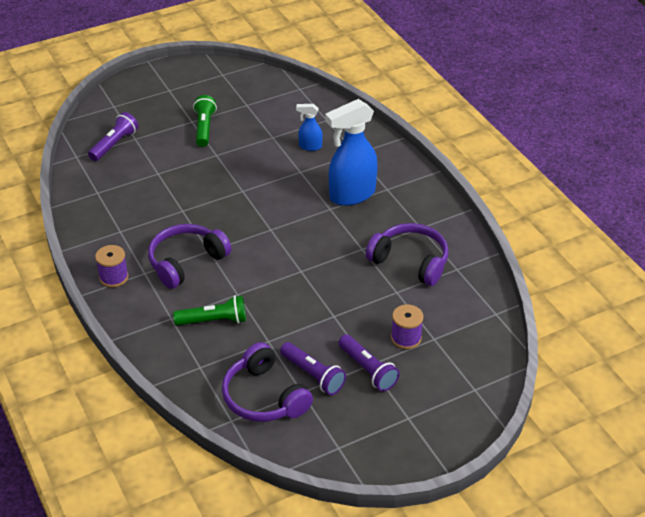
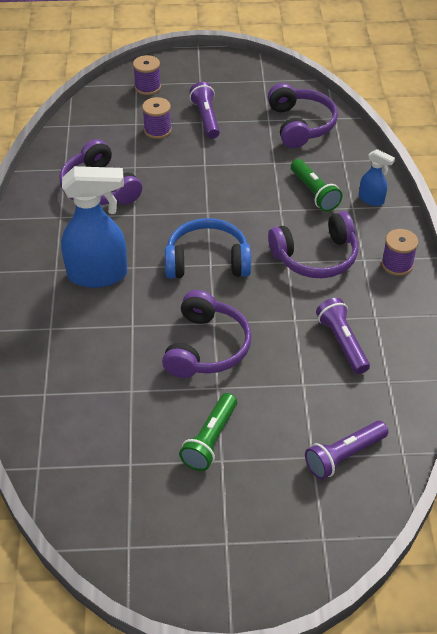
camera: 155 degrees left, 5 degrees up
(214, 321) = (314, 193): green flashlight -> green flashlight turned 135 degrees counterclockwise
(238, 174) = (206, 347): none -> purple headphones
(274, 231) = (207, 261): none -> blue headphones
(310, 146) = (96, 357): blue spray bottle -> blue spray bottle (371, 200)
(313, 375) = (252, 127): purple flashlight -> purple flashlight (342, 343)
(458, 389) = (148, 87): none -> purple spool

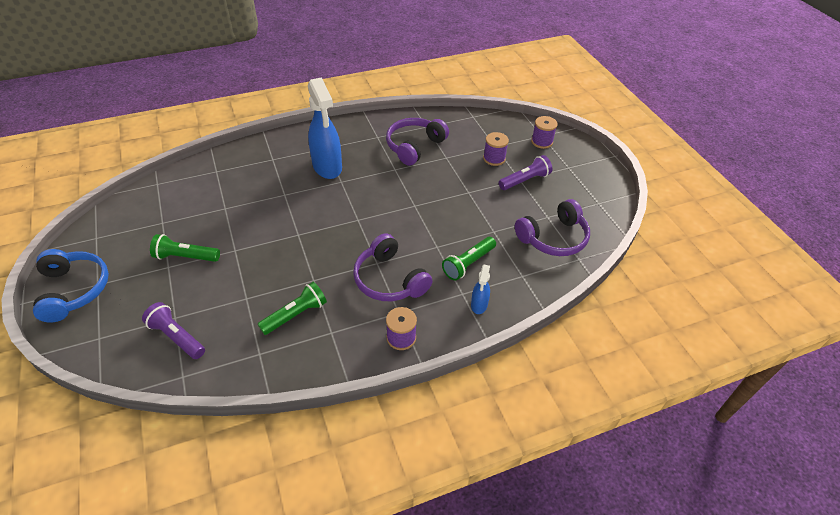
camera: 70 degrees right, 0 degrees up
(206, 347) = (272, 236): purple headphones -> none
(207, 261) = (360, 217): blue headphones -> blue headphones (74, 290)
(342, 343) = (295, 315): purple flashlight -> green flashlight

